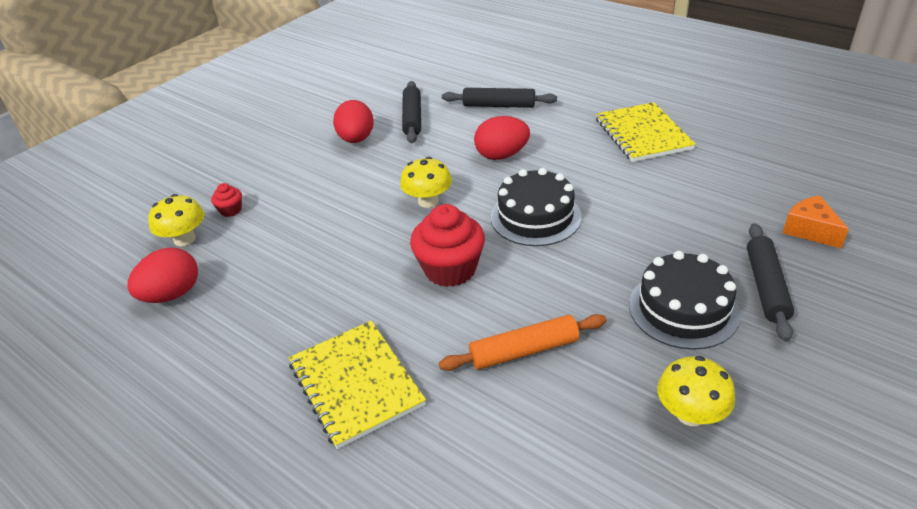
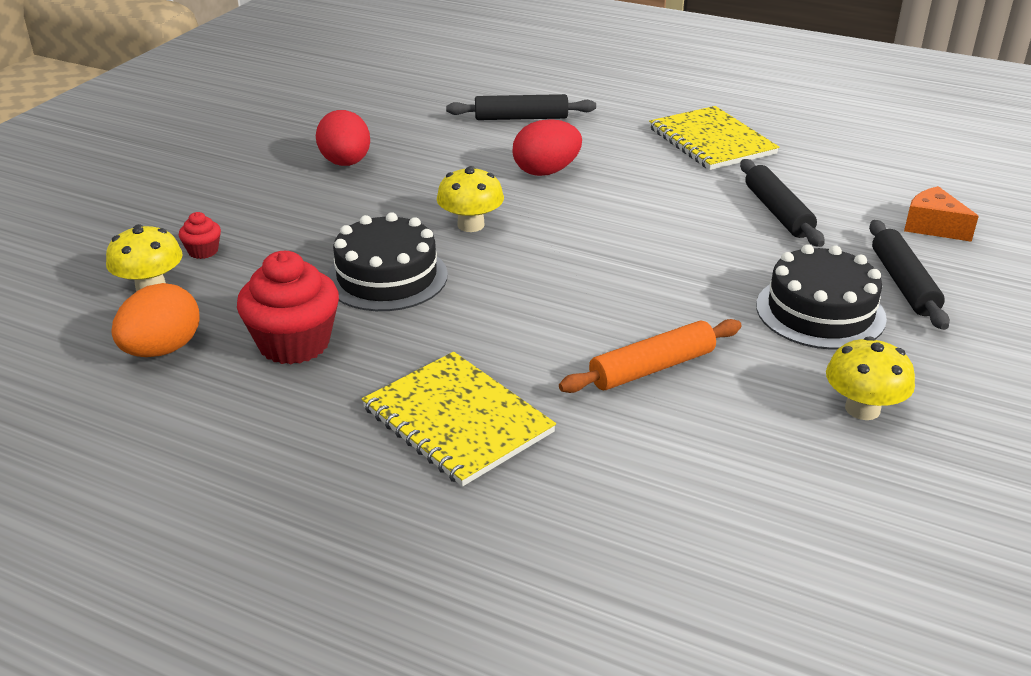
camera: 15 degrees left, 5 degrees down
(172, 294) = (162, 350): red egg -> orange egg
(412, 118) = (412, 136): black rolling pin -> black rolling pin (778, 212)
(450, 269) = (528, 294): red cupcake -> red cupcake (294, 343)
(535, 217) = (613, 233): black cake -> black cake (387, 277)

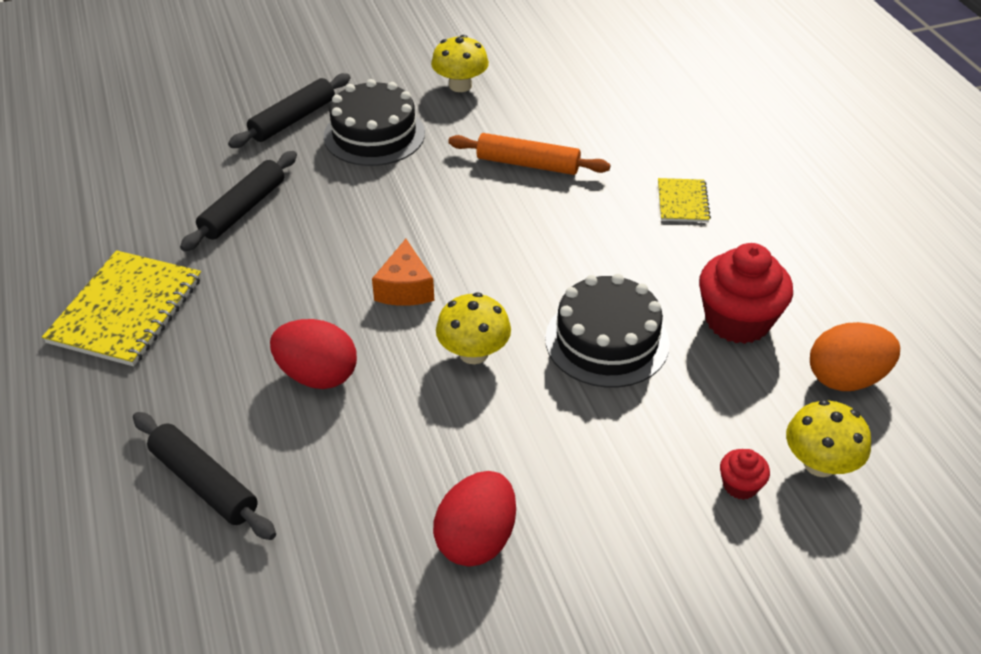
camera: 135 degrees left, 10 degrees up
(457, 420) = (682, 202): yellow notebook -> yellow notebook, size x0.53
(932, 226) = (185, 136): orange cheese -> orange cheese (405, 288)

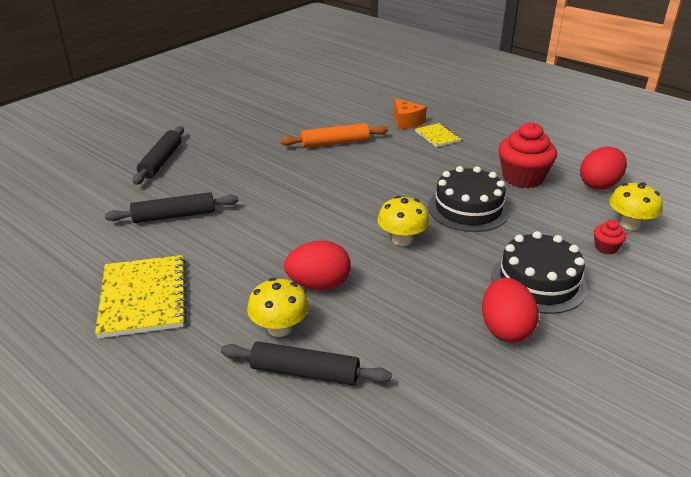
camera: 30 degrees left, 10 degrees down
(243, 209) = (174, 216): black rolling pin -> black rolling pin turned 75 degrees clockwise
(374, 135) = (225, 154): black cake -> black cake (538, 282)
(405, 288) = (326, 222): orange cheese -> orange cheese (406, 122)
(460, 85) = (254, 118): yellow mushroom -> yellow mushroom (279, 328)
(846, 378) = (599, 185): orange egg -> red egg

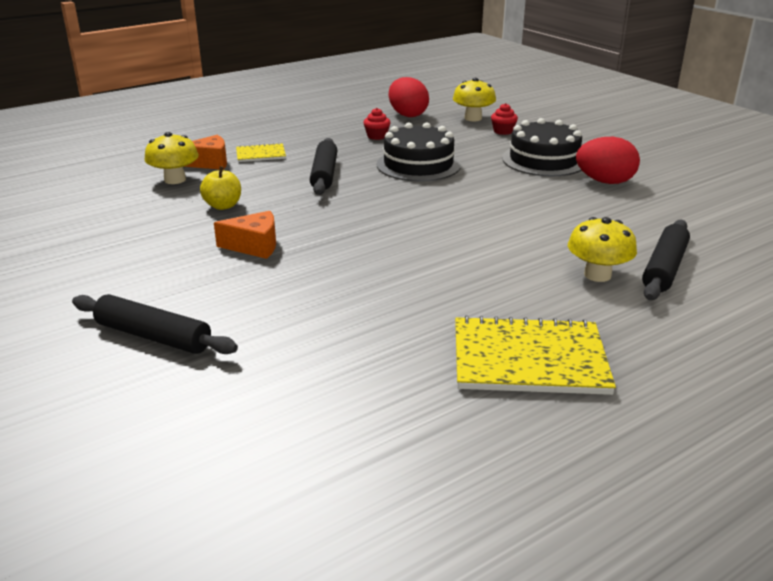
camera: 75 degrees left, 5 degrees down
(174, 216) = (336, 329): black rolling pin -> black rolling pin (324, 174)
(278, 167) = (254, 246): none -> orange cheese
(319, 285) = (527, 248): red egg -> none
(335, 143) = (223, 206): orange rolling pin -> yellow apple
(402, 239) = (459, 199): yellow mushroom -> yellow mushroom (175, 180)
(522, 178) = (377, 136): red cupcake -> red cupcake, size x0.47

